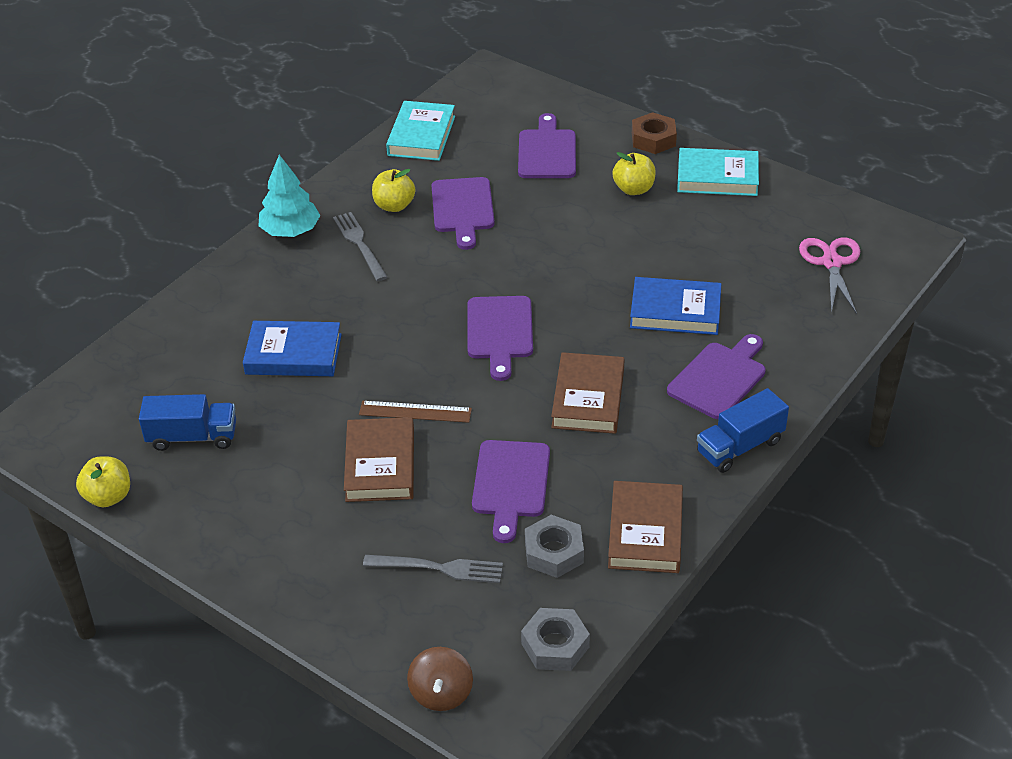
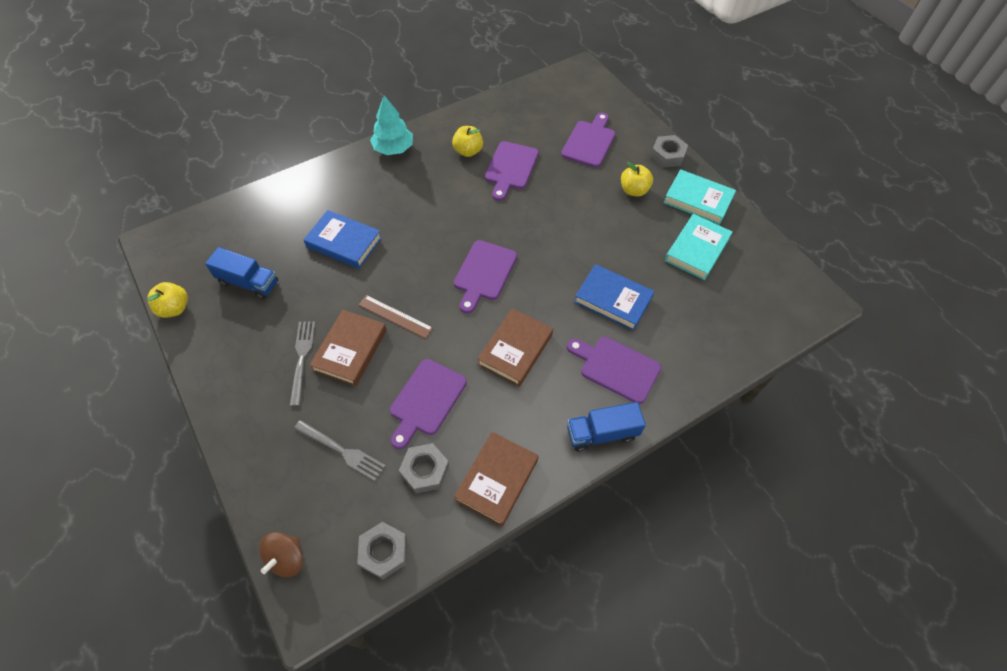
camera: 20 degrees right, 15 degrees up
(359, 244) = (430, 173): grey fork -> grey fork (302, 358)
(421, 136) = (513, 104): turquoise book -> turquoise book (697, 250)
(653, 139) = (667, 155): brown nut -> grey nut
(719, 378) = (616, 368): purple cutting board -> purple cutting board turned 120 degrees counterclockwise
(831, 263) = (747, 299): pink scissors -> none

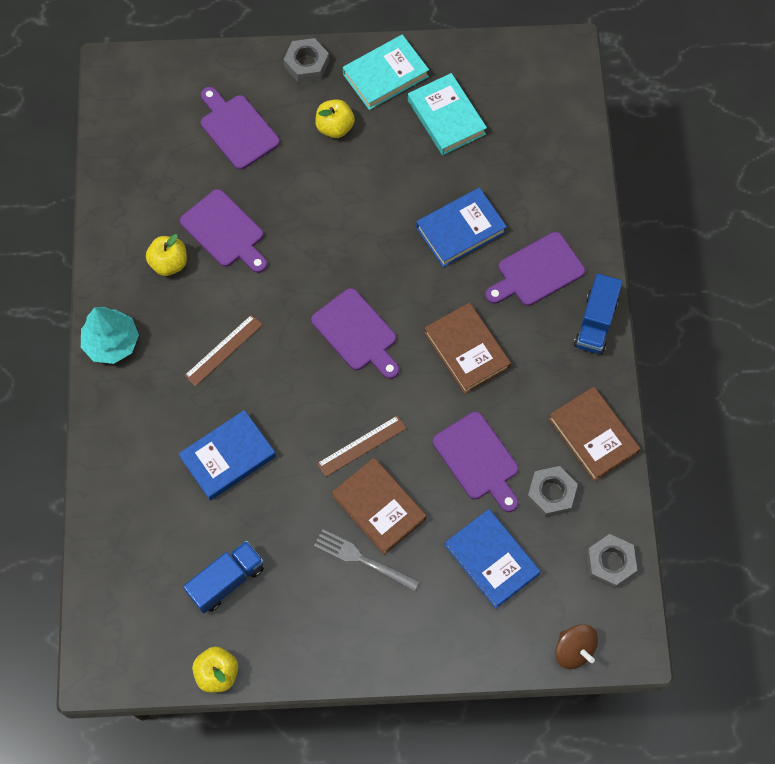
camera: 60 degrees left, 10 degrees up
(342, 451) = (491, 560): grey fork -> blue book
(423, 205) = (223, 350): none -> brown ruler

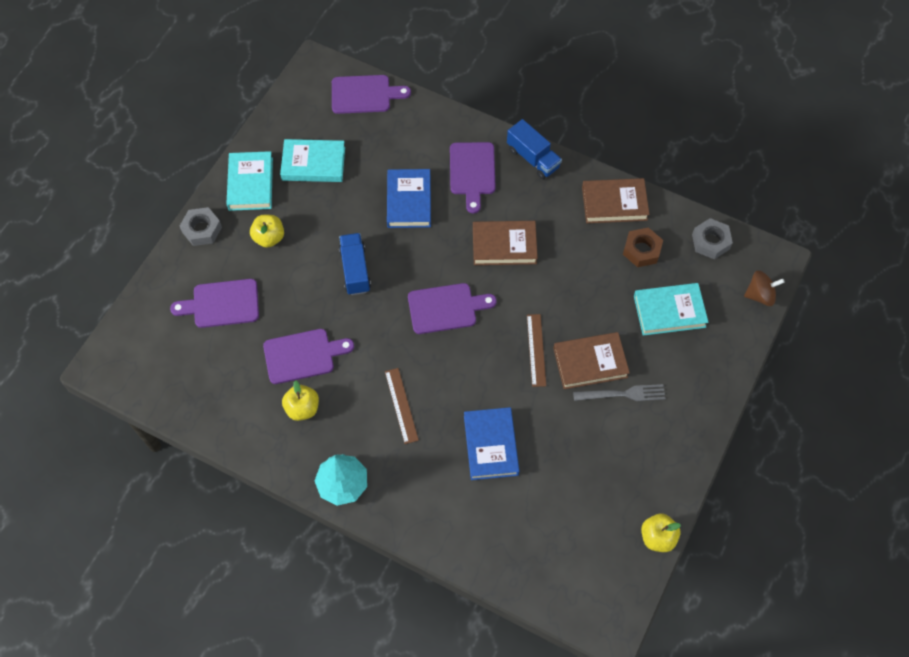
camera: 60 degrees left, 5 degrees down
(226, 581) = (589, 495): blue truck -> blue truck (355, 270)
(362, 559) = (623, 394): grey fork -> grey fork turned 150 degrees counterclockwise
(478, 459) = (591, 281): purple cutting board -> purple cutting board (364, 94)
(491, 560) = (669, 311): blue book -> turquoise book
(551, 494) = (641, 250): grey nut -> brown nut

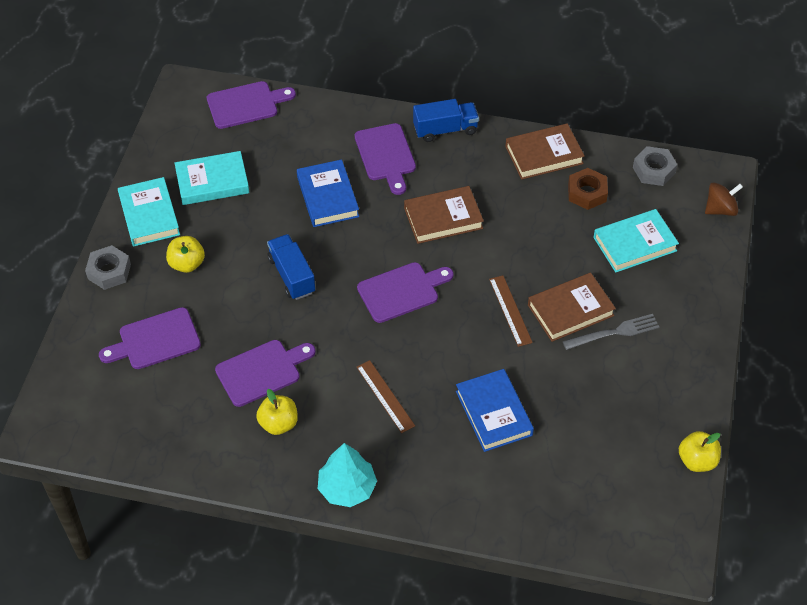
camera: 15 degrees left, 10 degrees down
(533, 158) = (445, 130): blue truck -> blue truck turned 45 degrees counterclockwise

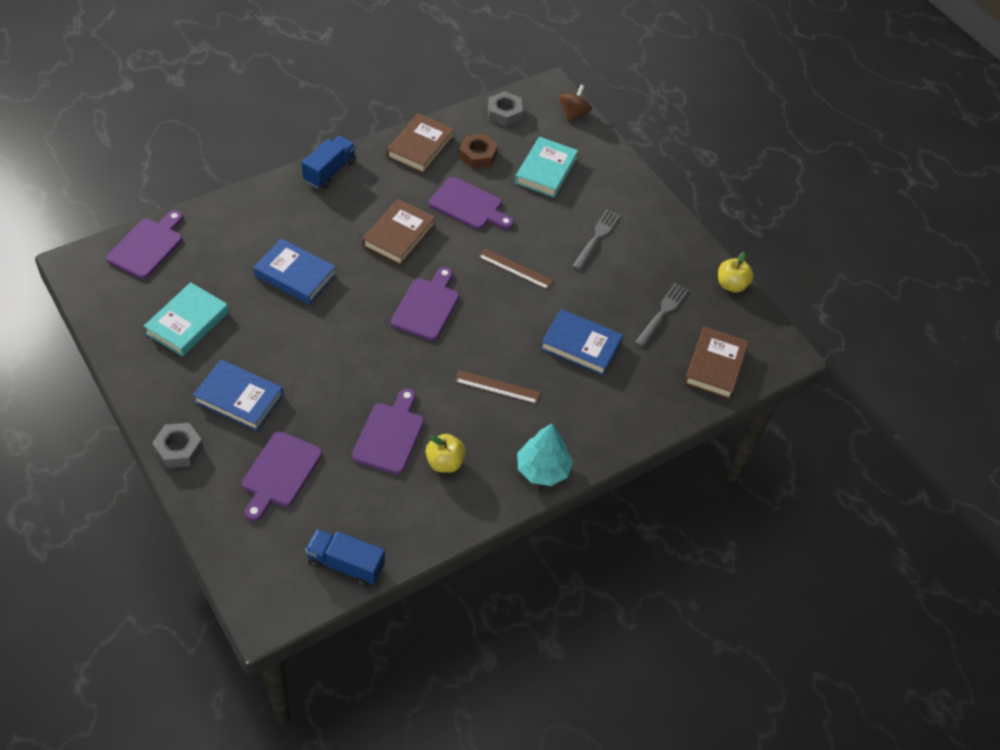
camera: 50 degrees left, 0 degrees up
(149, 215) = (163, 383): turquoise book -> none
(187, 264) = (239, 398): yellow apple -> blue book
(292, 275) = (333, 350): blue truck -> blue truck (346, 564)
(386, 155) = (306, 217): purple cutting board -> purple cutting board (469, 205)
(570, 310) = (553, 242): brown book -> brown book (715, 366)
(600, 438) = (662, 312): none -> grey fork

